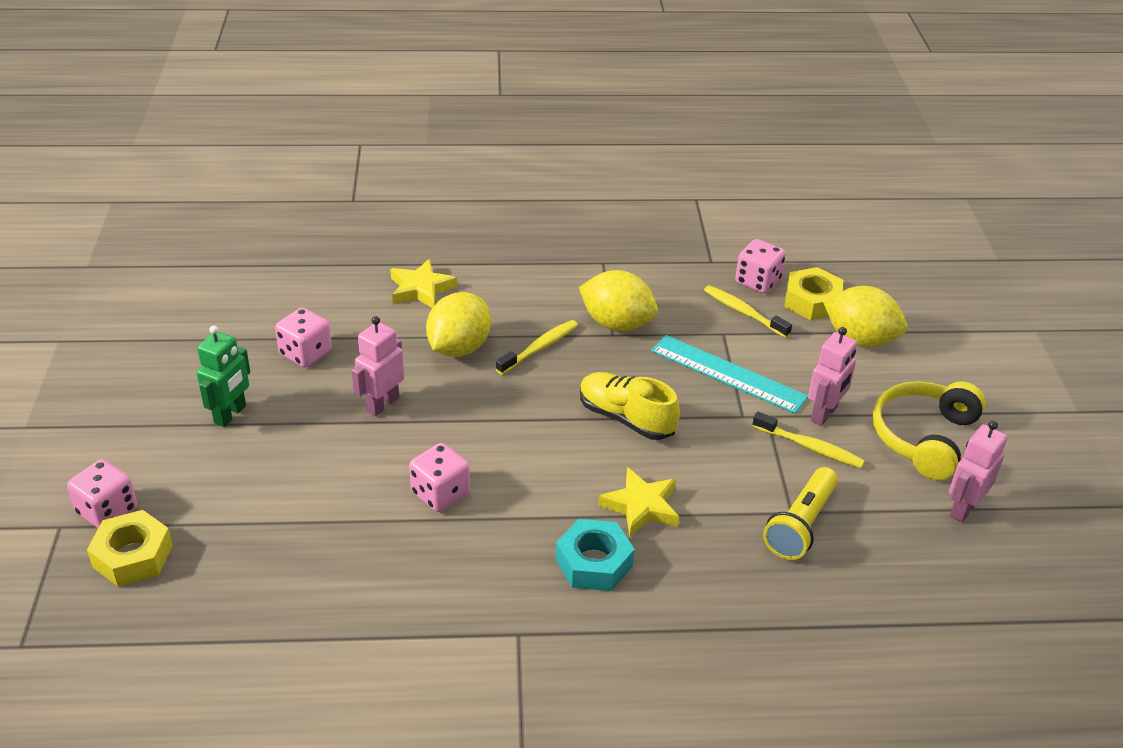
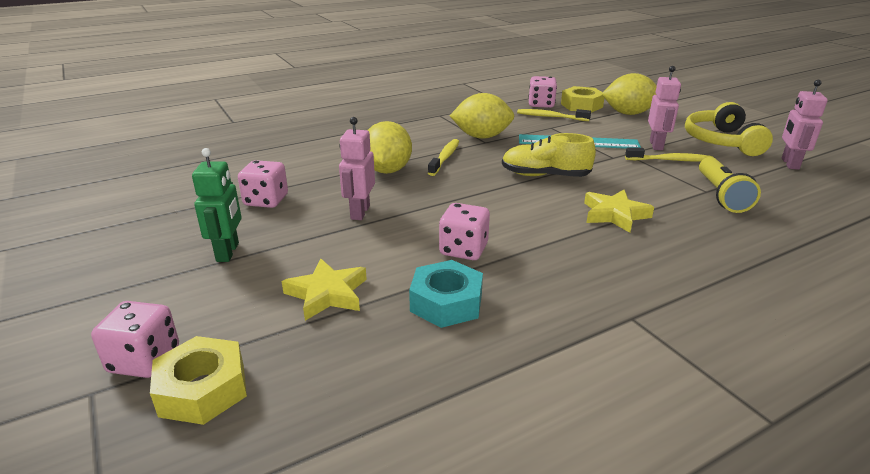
camera: 25 degrees left, 10 degrees down
(421, 289) = (327, 150): yellow star -> yellow star (327, 294)
(593, 563) = (626, 254): turquoise nut -> turquoise nut (446, 302)

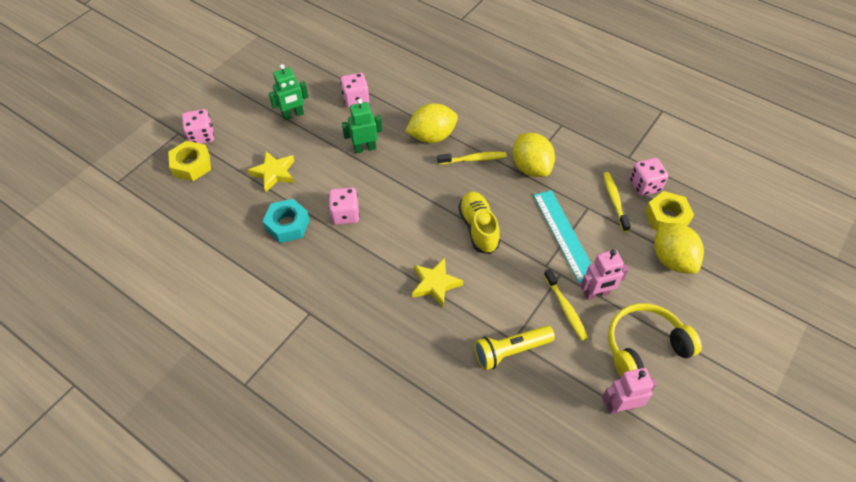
camera: 65 degrees right, 25 degrees up
(360, 212) = (364, 148): pink robot -> green robot

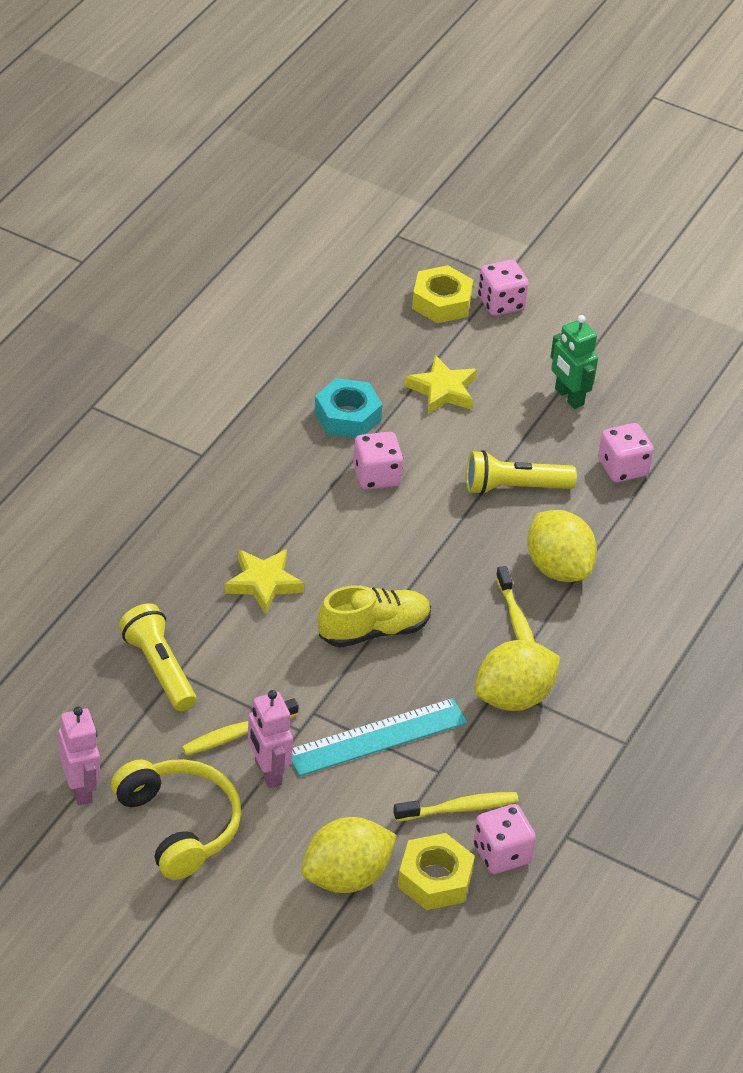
camera: 80 degrees right, 10 degrees down
(364, 148) = (514, 487): green robot -> yellow flashlight

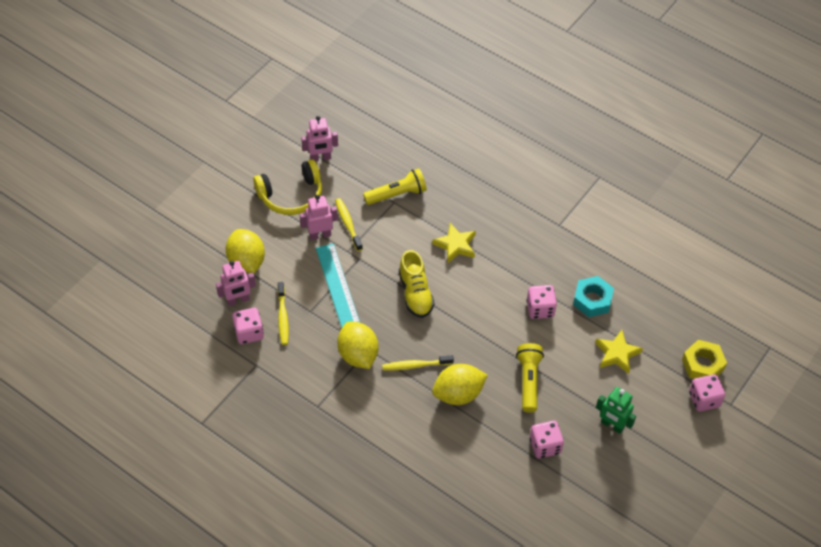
camera: 100 degrees right, 10 degrees up
(435, 879) = (238, 300): yellow nut -> pink robot
(569, 397) = (612, 425): green robot -> green robot turned 120 degrees counterclockwise

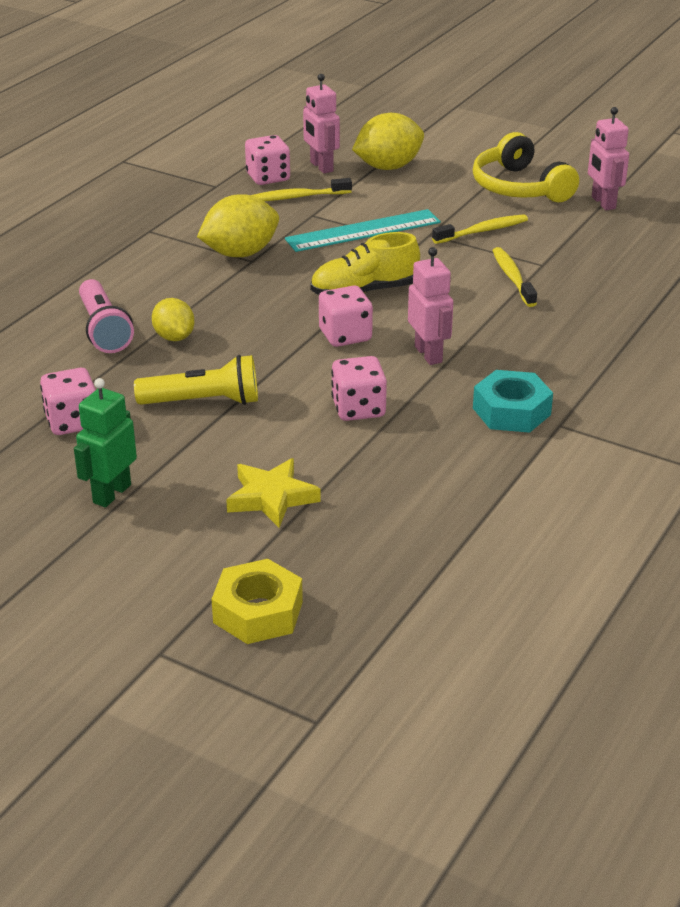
camera: 85 degrees right, 20 degrees down
(320, 235) = (454, 212): pink robot -> pink robot (428, 354)
(397, 194) = (559, 266): yellow flashlight -> none
(415, 365) = (225, 298): yellow toothbrush -> yellow toothbrush (512, 277)
(446, 432) = (104, 330): none -> pink flashlight
(455, 245) = (473, 322): yellow star -> none
(458, 394) = (174, 337): yellow lemon -> yellow lemon, size x0.62
(592, 300) = (392, 466): turquoise nut -> turquoise nut (511, 411)
(704, 399) = (171, 613): pink dice -> pink dice (345, 336)

